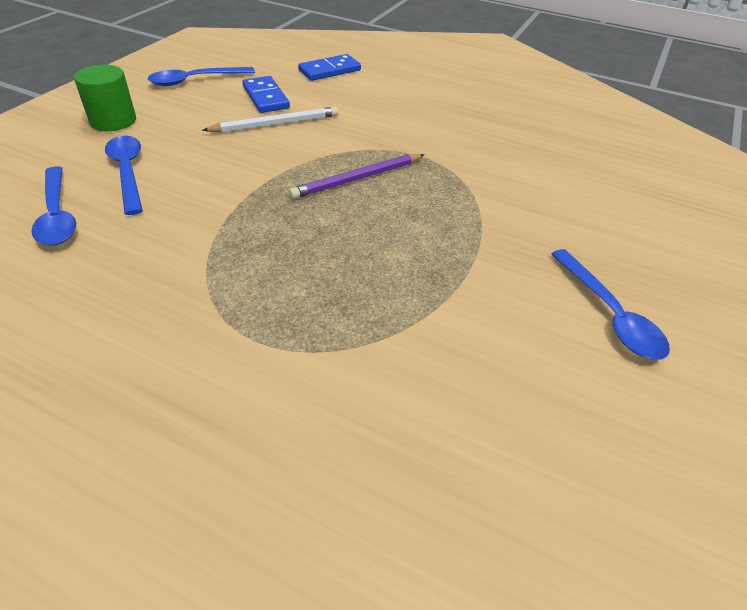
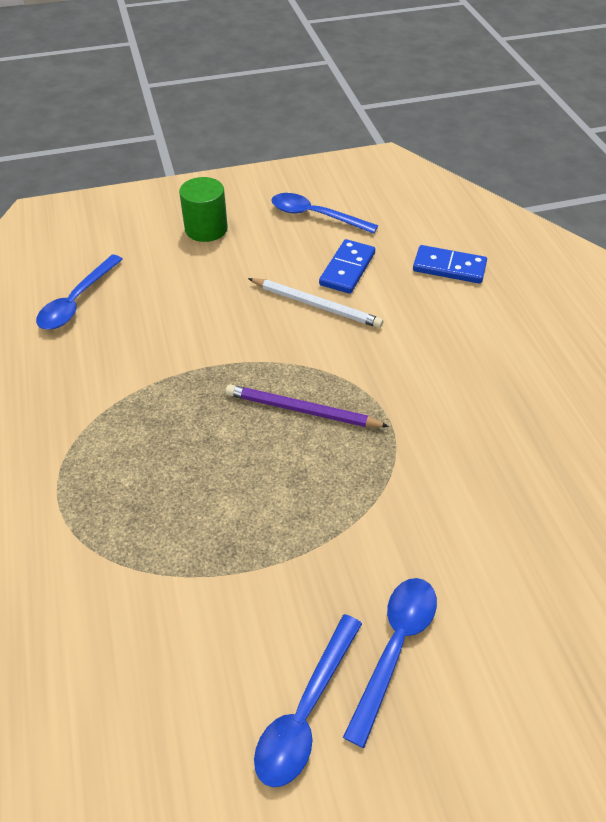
camera: 50 degrees right, 5 degrees up
(128, 172) = (157, 289): blue spoon -> blue spoon (395, 648)

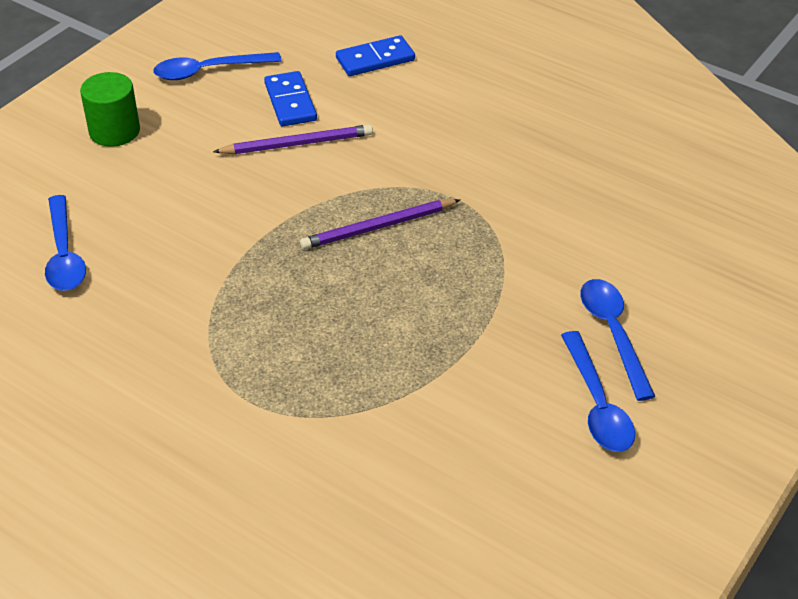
camera: 40 degrees left, 5 degrees down
(316, 305) = (297, 144): white pencil -> purple pencil

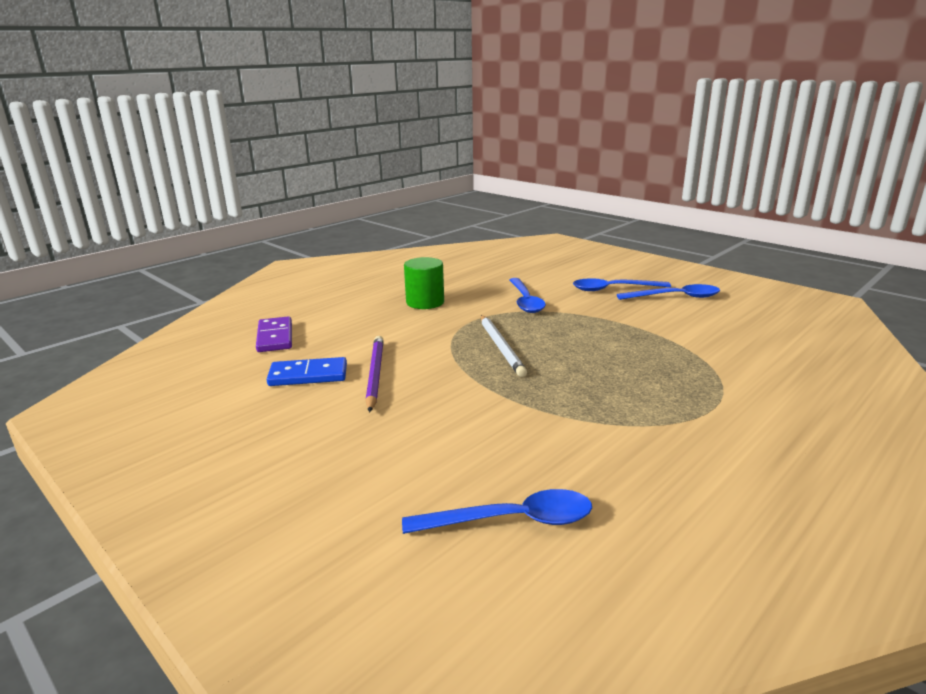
camera: 80 degrees left, 20 degrees down
(114, 131) = (284, 483): green cylinder -> green cylinder (425, 302)
(208, 71) = (216, 417): blue spoon -> blue spoon (525, 301)
(375, 59) = (275, 337): blue domino -> purple domino
(378, 227) = (501, 347): purple pencil -> white pencil

